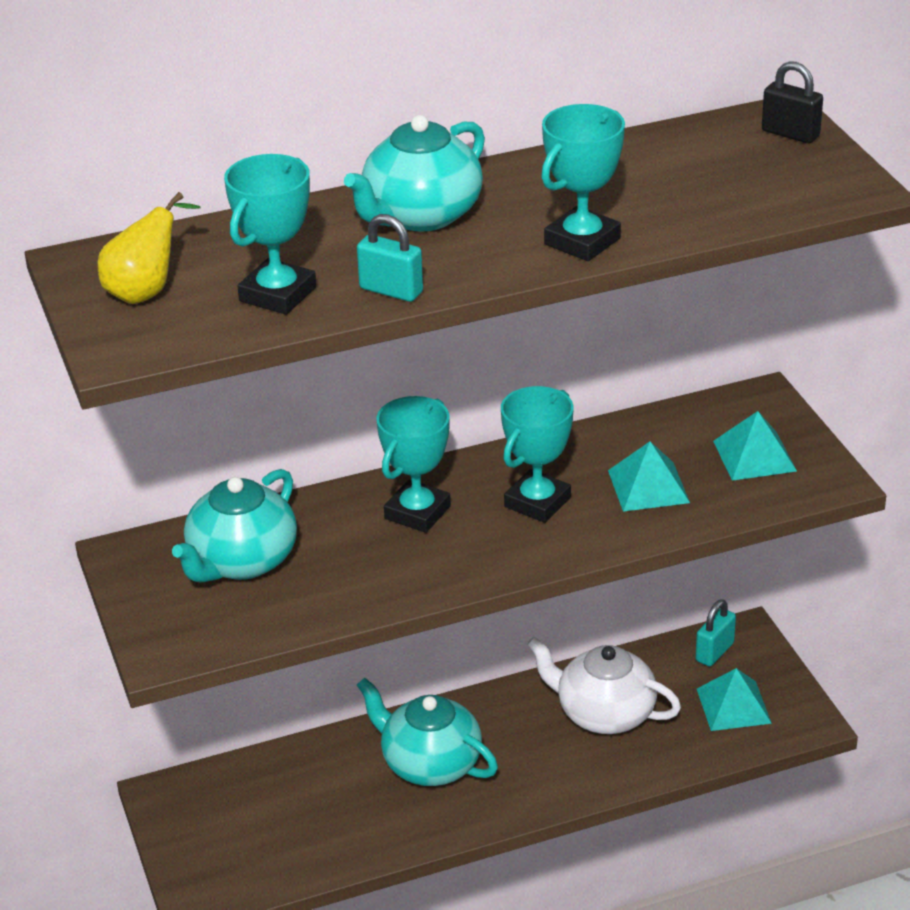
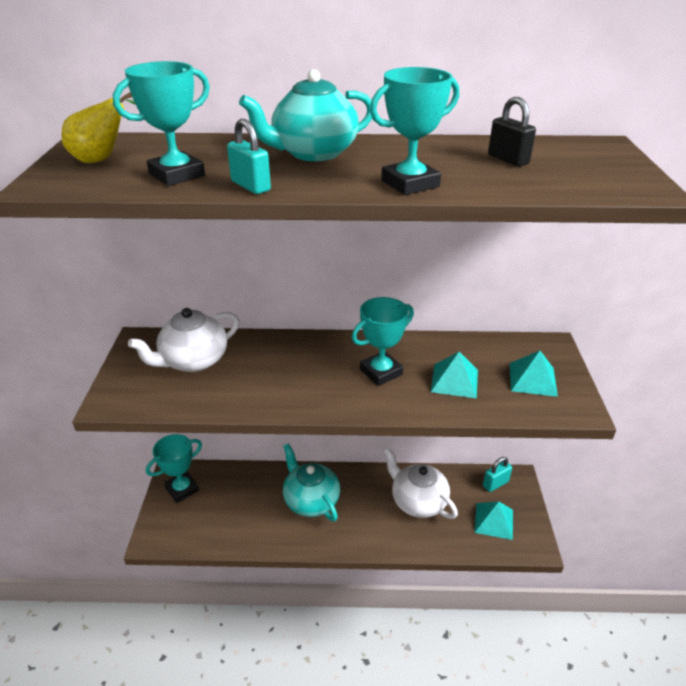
camera: 20 degrees right, 0 degrees up
(241, 561) = (193, 361): turquoise teapot -> white teapot
(417, 512) = (308, 359): turquoise trophy -> turquoise trophy (182, 489)
(790, 134) = (606, 153): black padlock -> black padlock (508, 159)

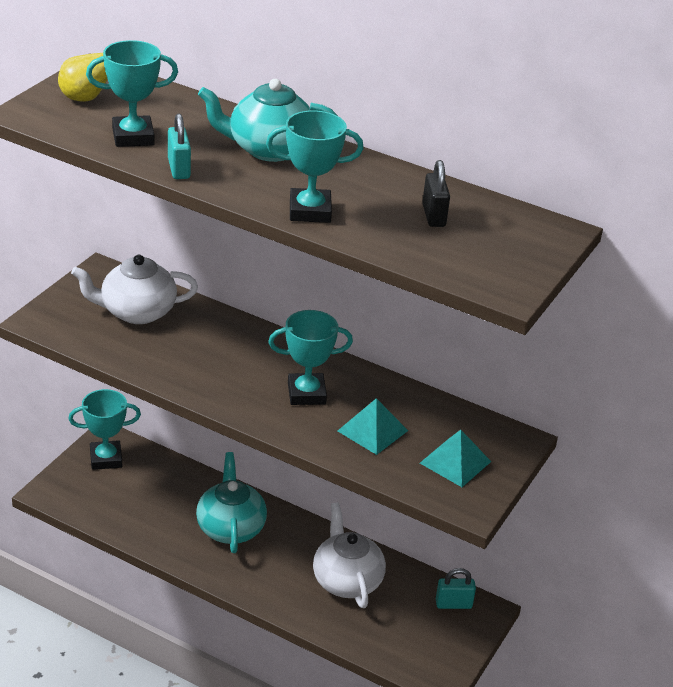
camera: 25 degrees right, 0 degrees up
(494, 520) = (416, 636): turquoise pyramid -> none

